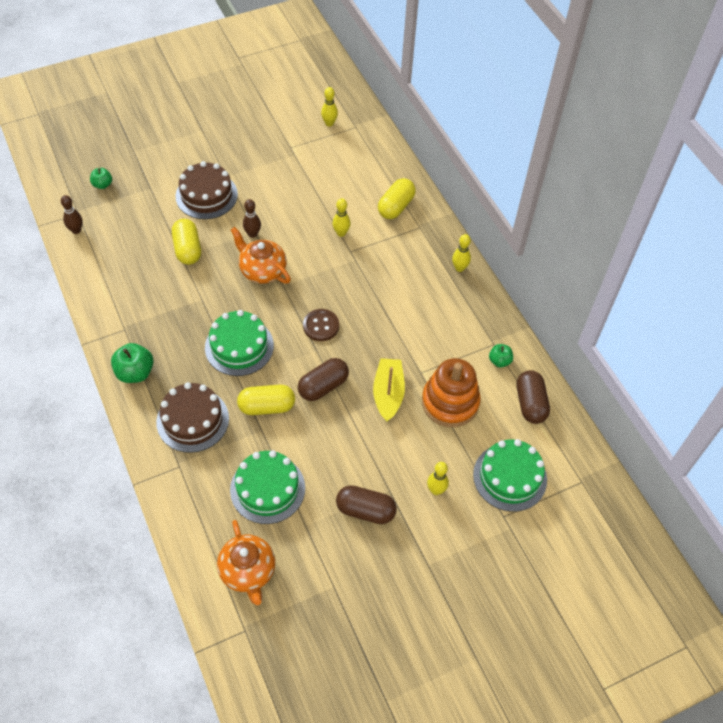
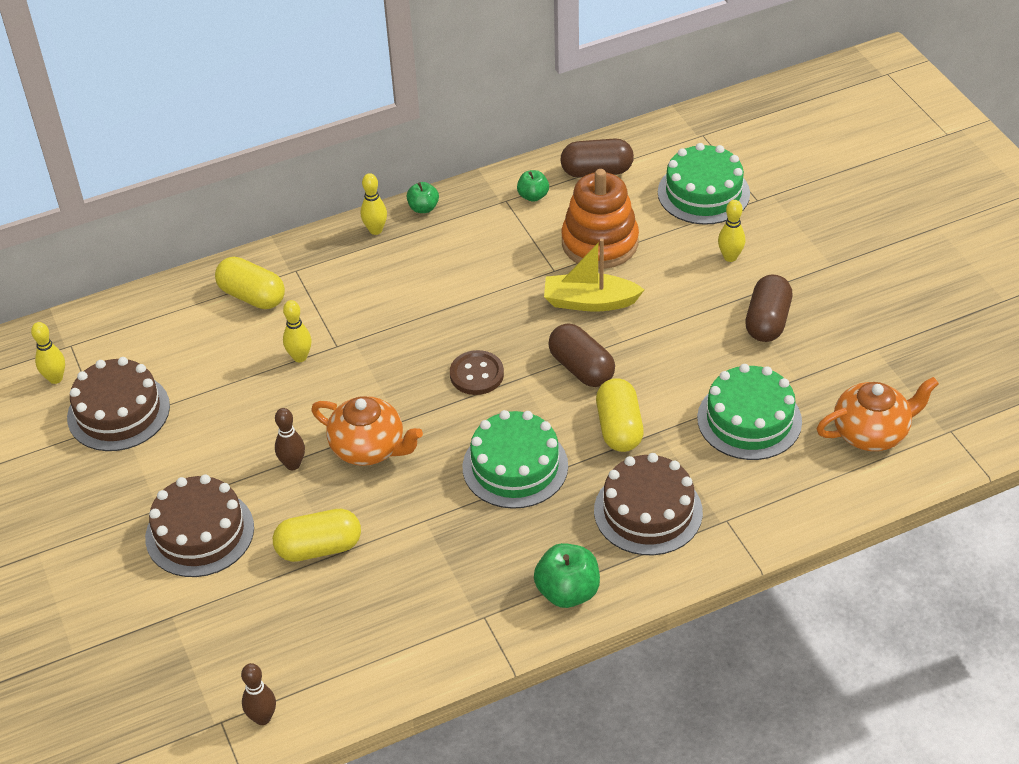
camera: 85 degrees left, 10 degrees down
(102, 184) = (153, 692): green apple -> green apple (423, 208)
(262, 270) = (369, 448): orange teapot -> orange teapot turned 105 degrees counterclockwise
(301, 152) = (118, 412): none -> brown cake

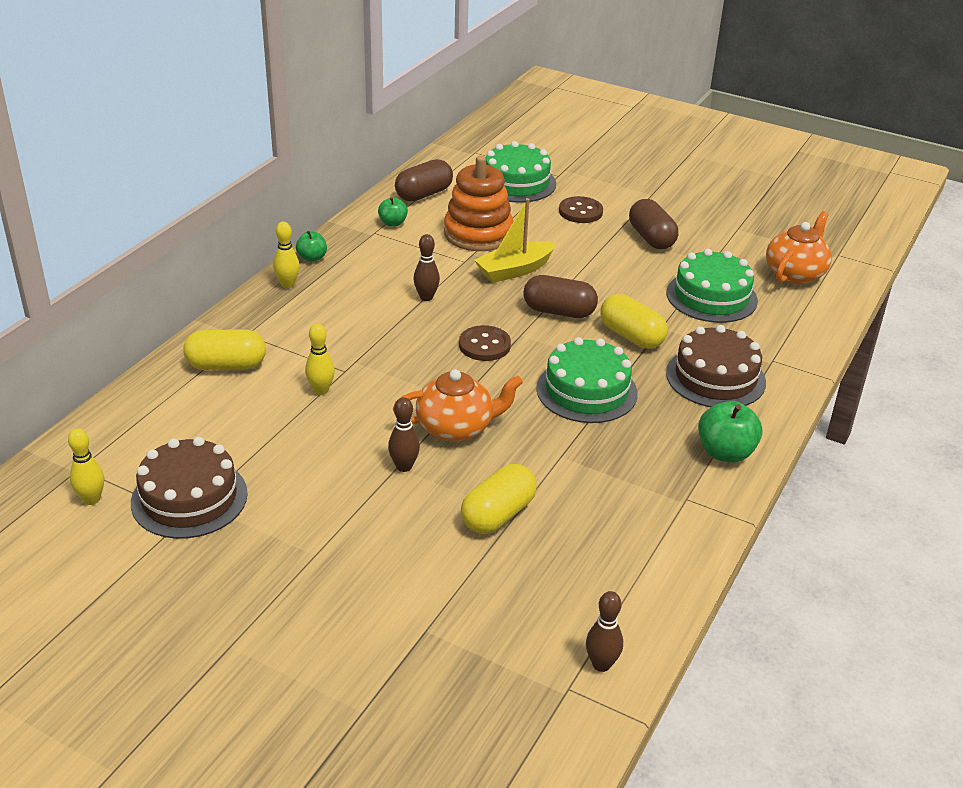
camera: 40 degrees left, 10 degrees down
(200, 532) = (377, 553): brown cake -> none
(479, 297) = (426, 297): none -> brown bowling pin
(730, 257) = (580, 212): yellow bowling pin -> brown button

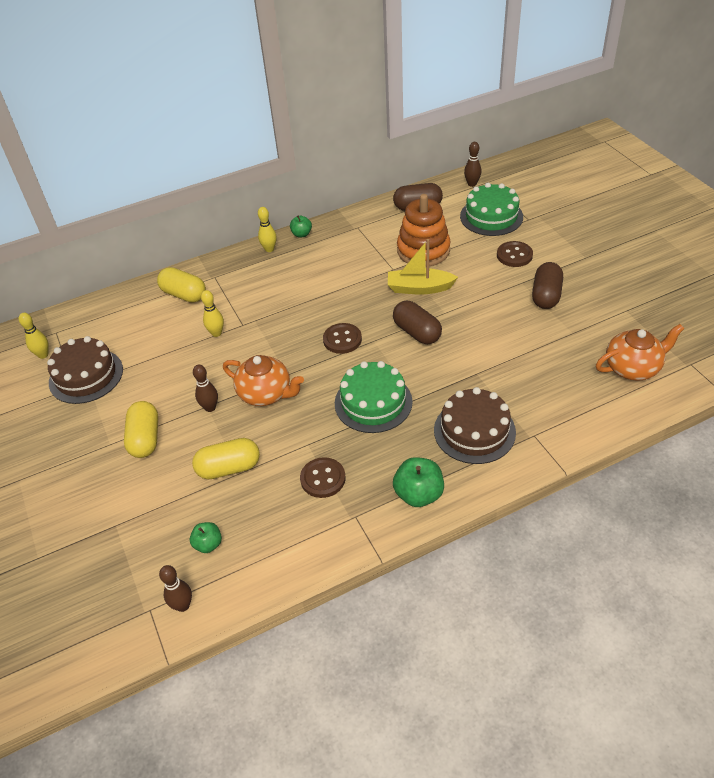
camera: 40 degrees right, 10 degrees up
(393, 223) = (375, 223): green apple -> green apple (208, 544)
(426, 297) = (341, 289): brown bowling pin -> brown bowling pin (472, 184)
(614, 480) = (323, 479): none -> brown button
(631, 336) = (447, 372): yellow capsule -> yellow capsule (145, 438)
(711, 297) = (542, 362): green cake -> none

